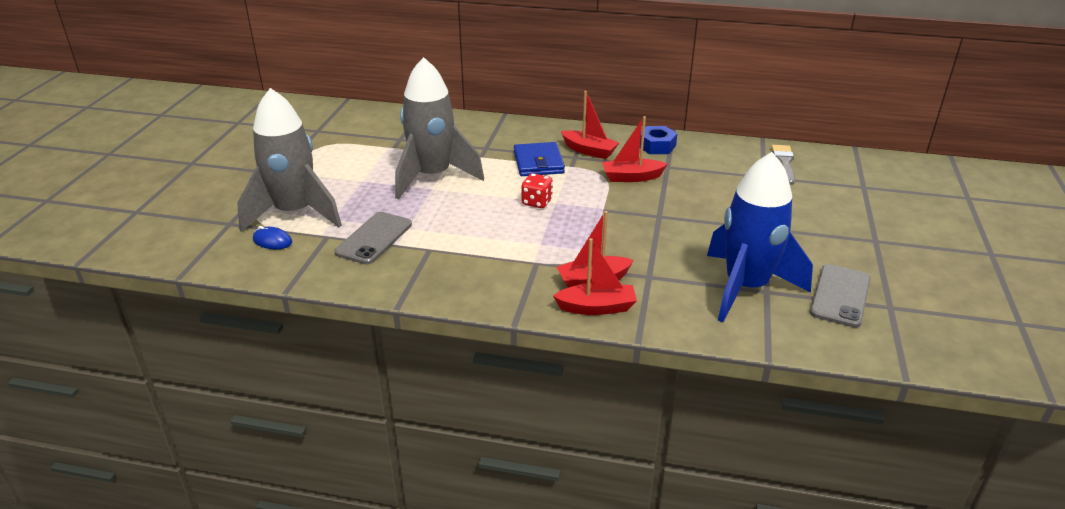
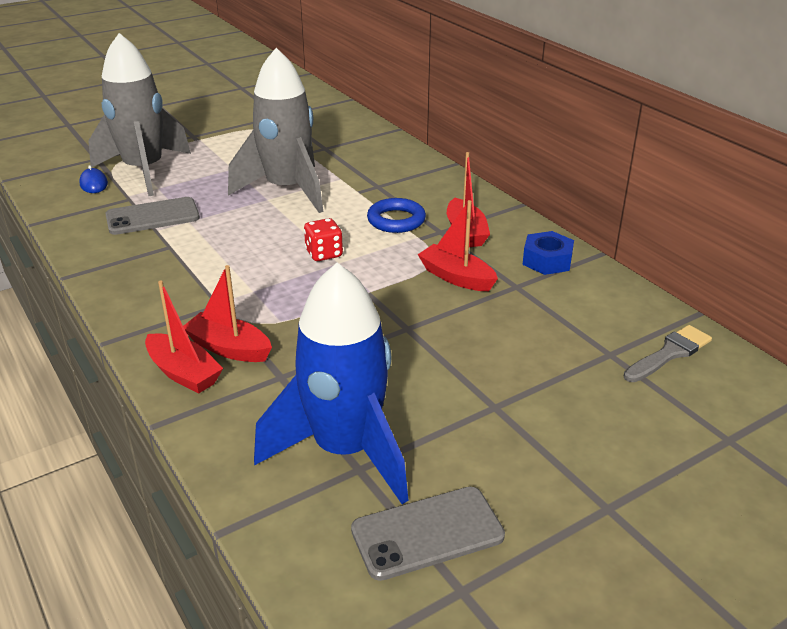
camera: 45 degrees right, 0 degrees up
(538, 163) = (396, 220): blue wallet -> blue ring

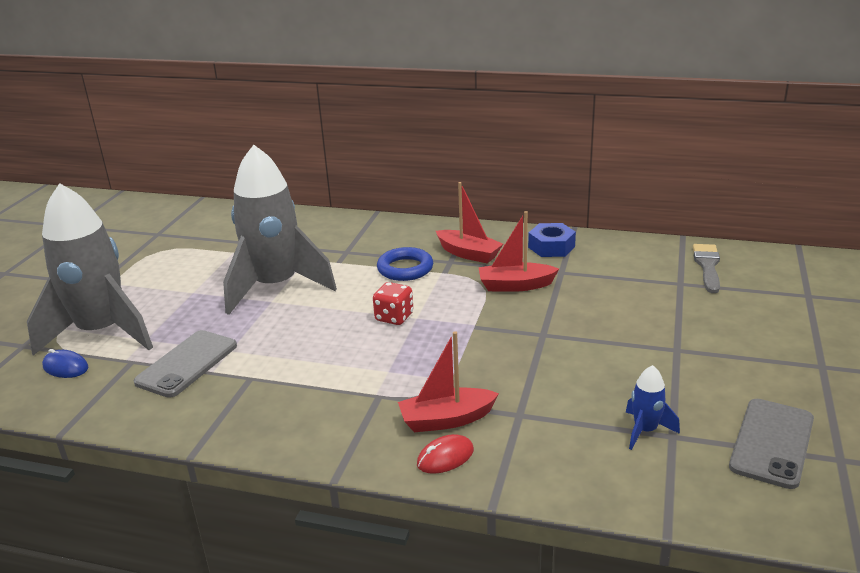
camera: 40 degrees left, 5 degrees down
(183, 373) = (445, 457): red boat -> red mouse
(345, 450) = (645, 431): blue rocket -> blue rocket, size x0.40

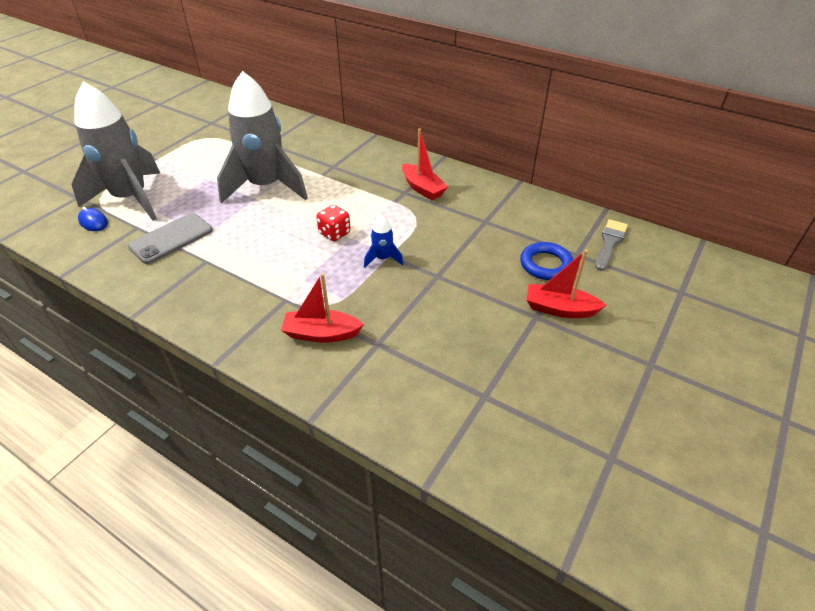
camera: 15 degrees right, 15 degrees up
(405, 269) = (367, 191): blue ring -> blue ring (545, 264)
(445, 457) = (302, 366): red mouse -> none
(515, 285) = (441, 226): red boat -> red boat (559, 309)
(551, 247) = (491, 196): blue nut -> none
(645, 431) = (465, 385): blue rocket -> blue rocket (383, 258)
(771, 443) = (562, 426): grey phone -> none

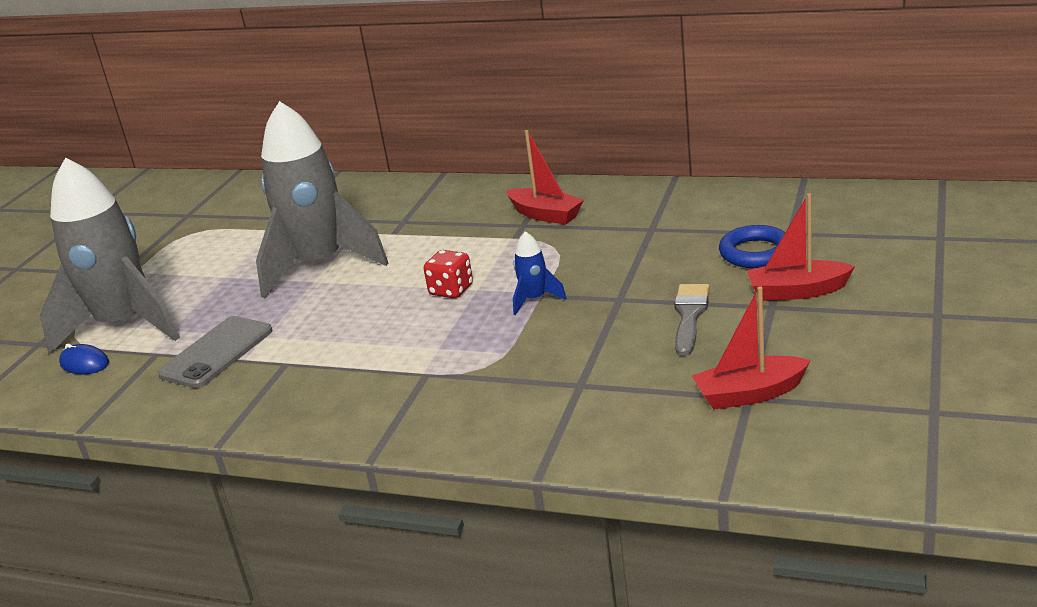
camera: 10 degrees left, 15 degrees down
(321, 334) = (498, 394): red boat -> red boat (749, 394)
(610, 243) = (826, 211): grey brush -> grey brush (689, 316)

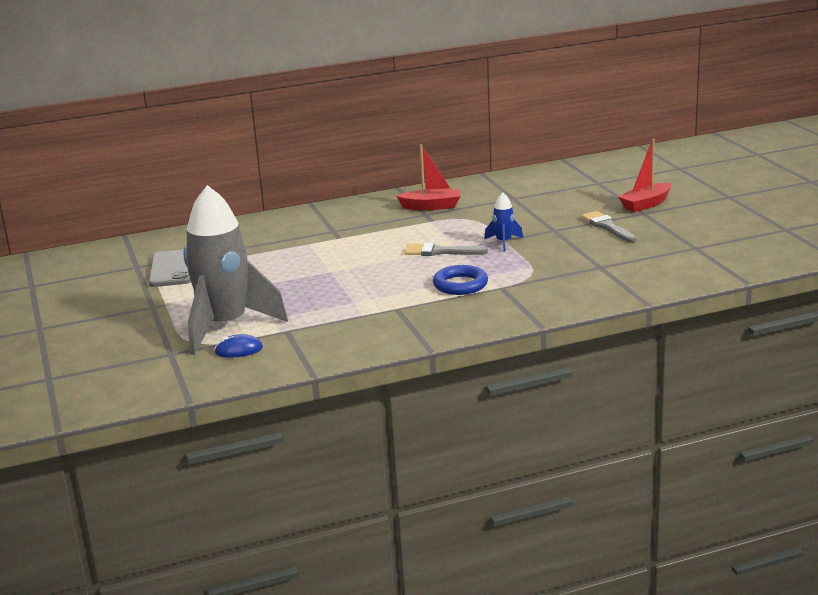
camera: 40 degrees left, 5 degrees down
(216, 352) = (334, 318): grey phone -> grey phone (172, 269)
(319, 265) = (317, 263): grey rocket -> none
(451, 290) = (440, 252): red dice -> grey brush
(749, 394) = (694, 246): red boat -> none
(756, 253) = (595, 194): blue ring -> blue ring (460, 285)

